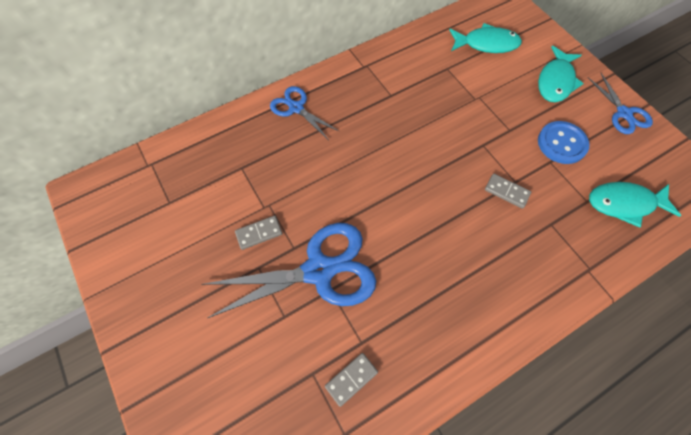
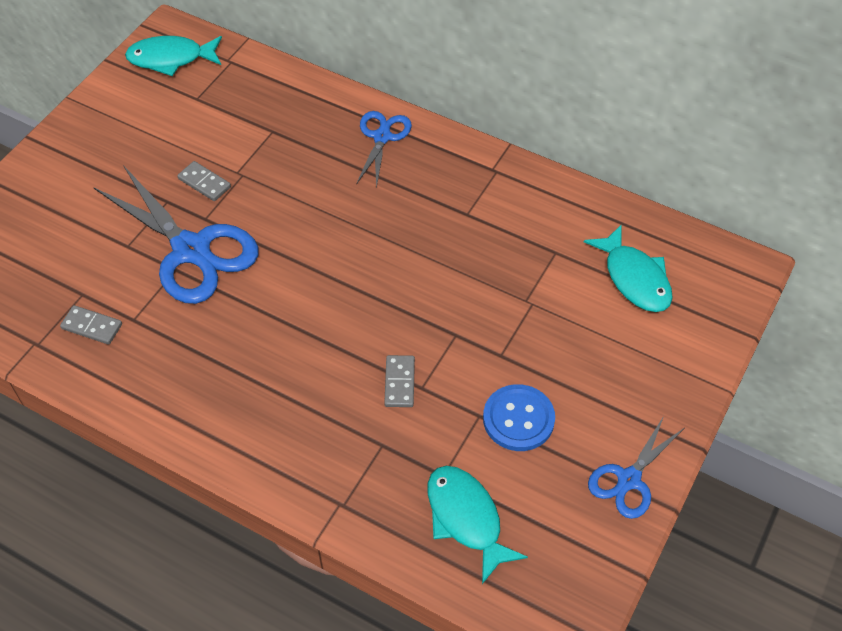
camera: 60 degrees right, 10 degrees down
(555, 81) = (627, 379): turquoise fish -> turquoise fish (171, 58)

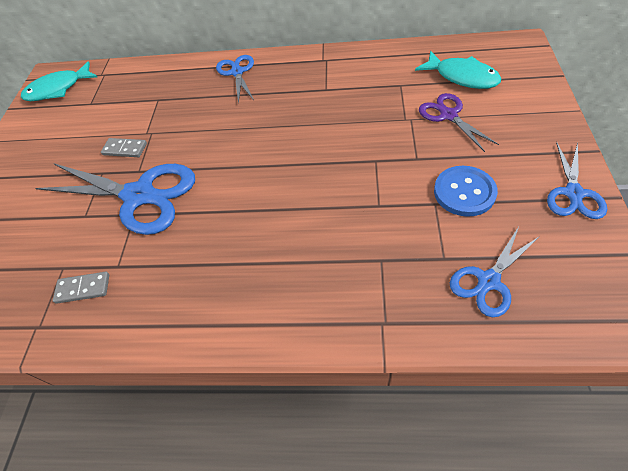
camera: 20 degrees left, 0 degrees up
(399, 382) = (360, 210): grey domino -> none
(466, 518) = (488, 281): turquoise fish -> blue scissors
(577, 320) = (448, 115): none -> purple scissors

